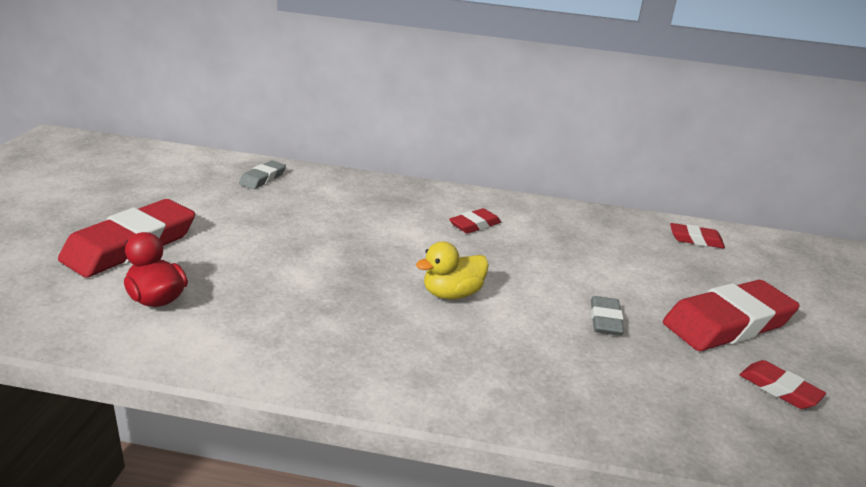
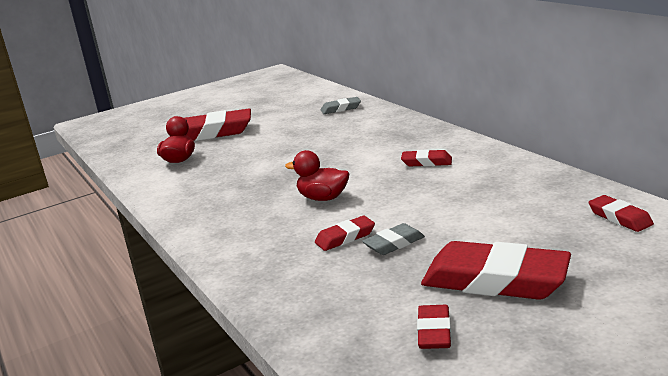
camera: 55 degrees right, 5 degrees down
(452, 294) = (323, 198): yellow duck -> red duck
(555, 330) = (345, 237): none -> red eraser

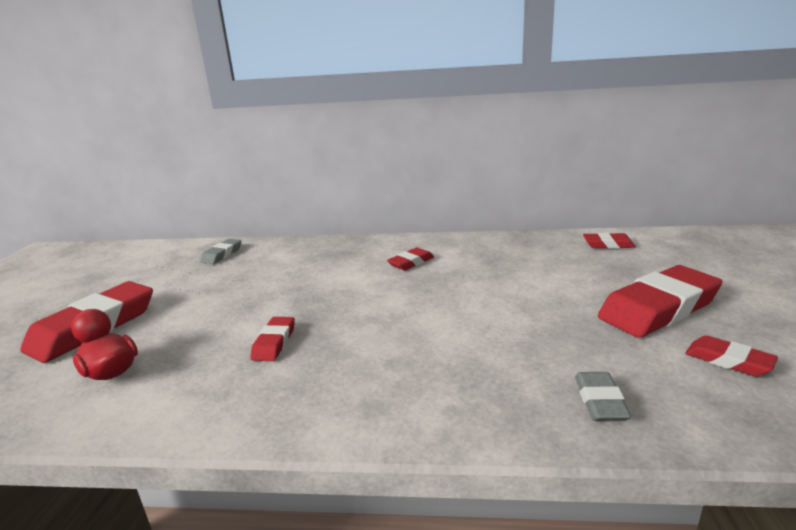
camera: 55 degrees left, 0 degrees up
(323, 198) = (396, 323): red duck -> none
(345, 237) = (498, 340): red eraser -> red eraser (274, 343)
(394, 244) = (543, 324): grey eraser -> grey eraser (600, 401)

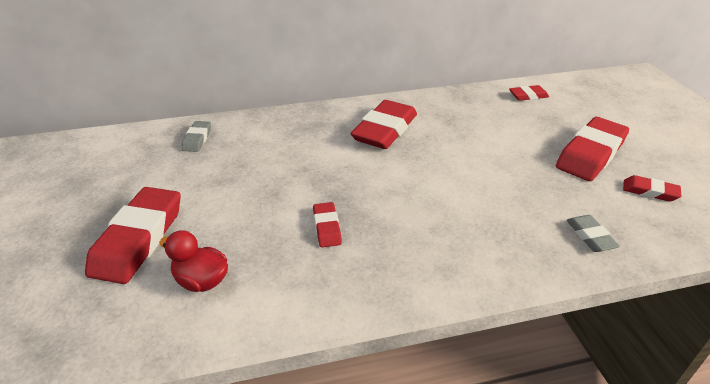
camera: 20 degrees left, 15 degrees up
(411, 263) = (385, 130): red eraser -> red eraser, size x2.03

